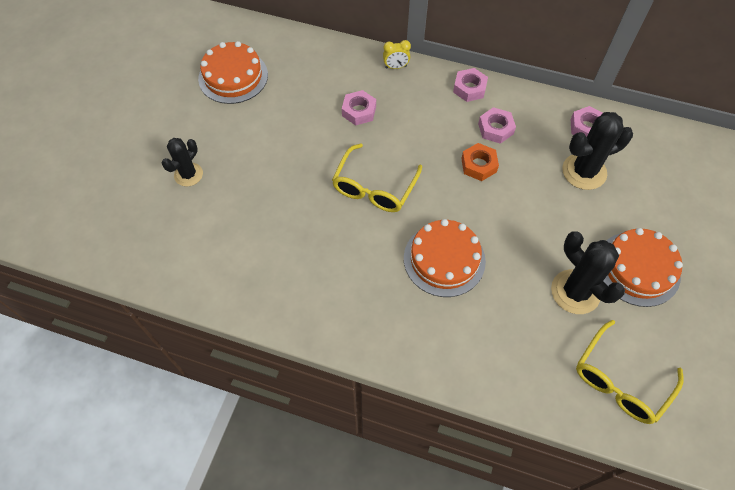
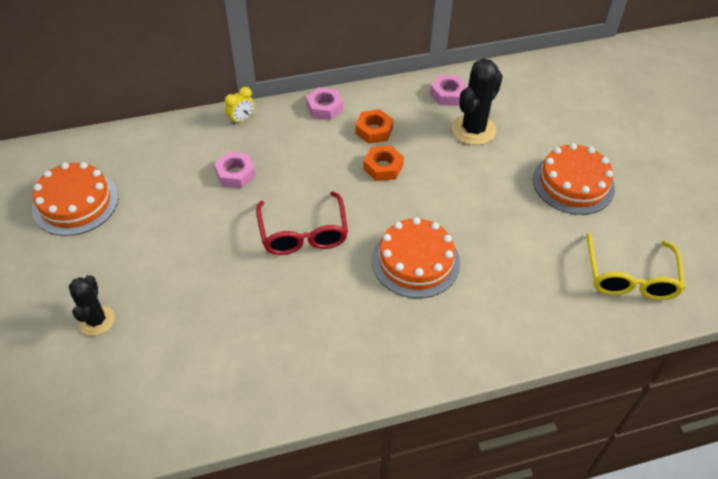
camera: 35 degrees left, 10 degrees down
(374, 187) = (303, 233): yellow glasses -> red glasses
(495, 129) = (374, 130): pink nut -> orange nut
(575, 292) = (542, 228): black cactus -> none

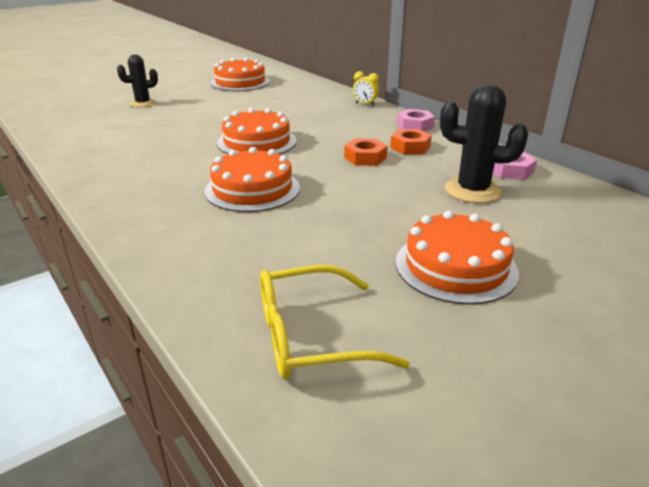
camera: 70 degrees right, 20 degrees down
(235, 174) = (304, 112): pink nut -> none
(303, 233) = (257, 142): red glasses -> orange cake

